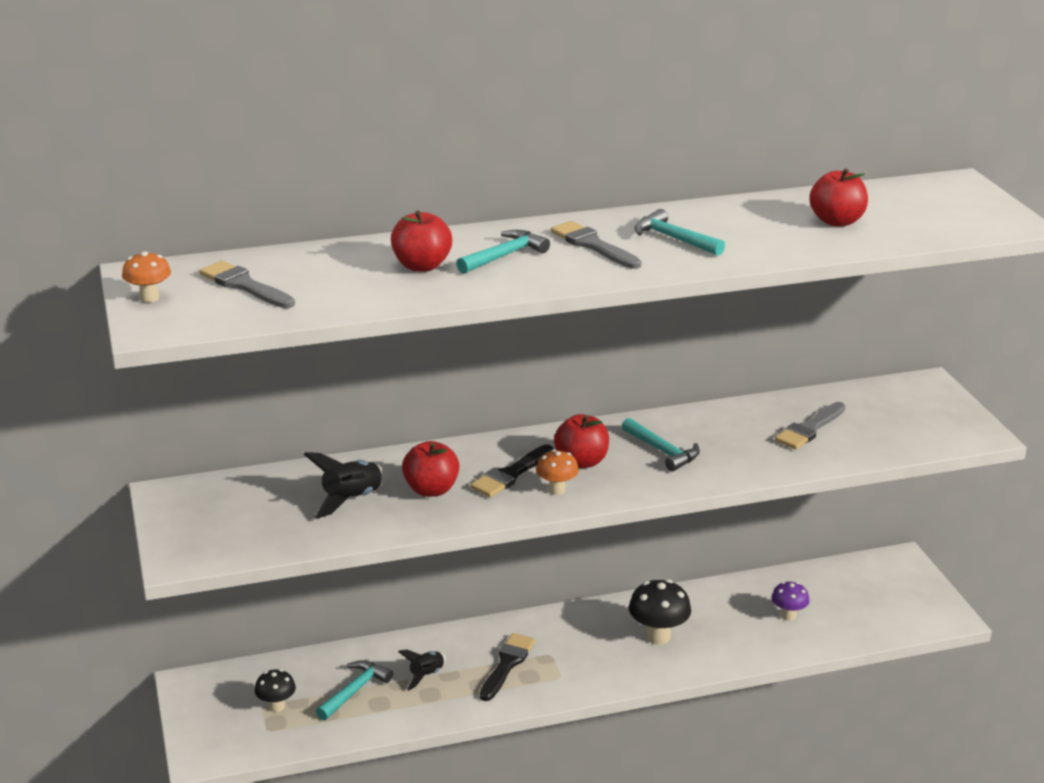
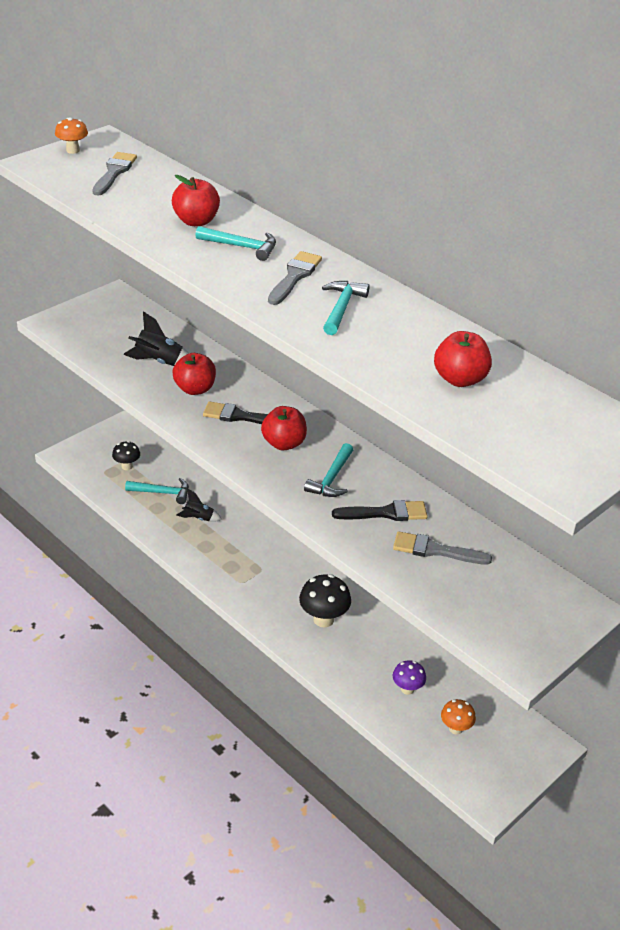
camera: 60 degrees right, 10 degrees up
(507, 664) = (236, 552): black brush -> black brush (385, 513)
(556, 490) = (236, 443): orange mushroom -> orange mushroom (455, 728)

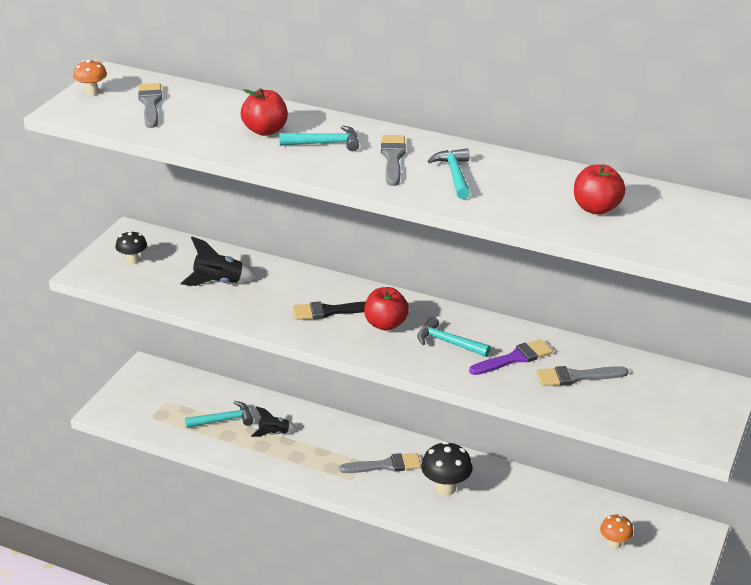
camera: 20 degrees left, 5 degrees down
(127, 466) = (172, 405): black mushroom -> black mushroom (132, 260)
(195, 389) = (270, 298): red apple -> none
(280, 579) = (385, 465): none -> grey brush
(331, 478) = (448, 342): turquoise hammer -> turquoise hammer turned 120 degrees clockwise
(385, 513) = (514, 358): black brush -> purple brush
(407, 689) = (554, 524): purple mushroom -> none

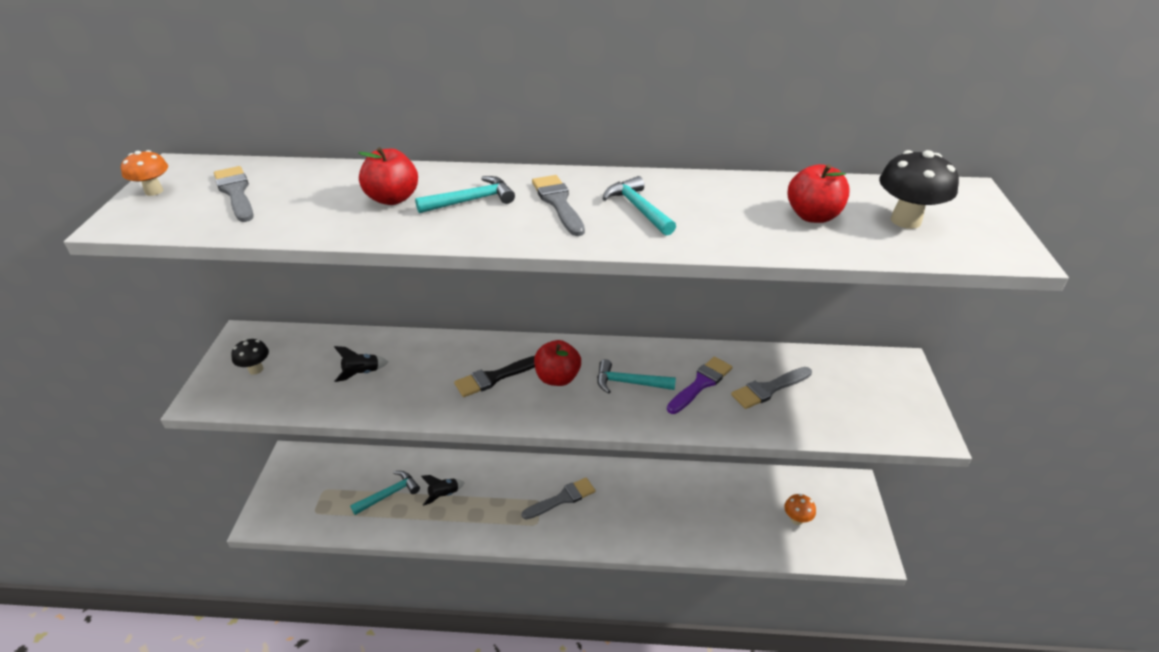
camera: 20 degrees left, 5 degrees up
(218, 282) = (361, 373): black rocket -> black rocket, size x0.67
(445, 488) = (626, 507): black mushroom -> black mushroom (905, 220)

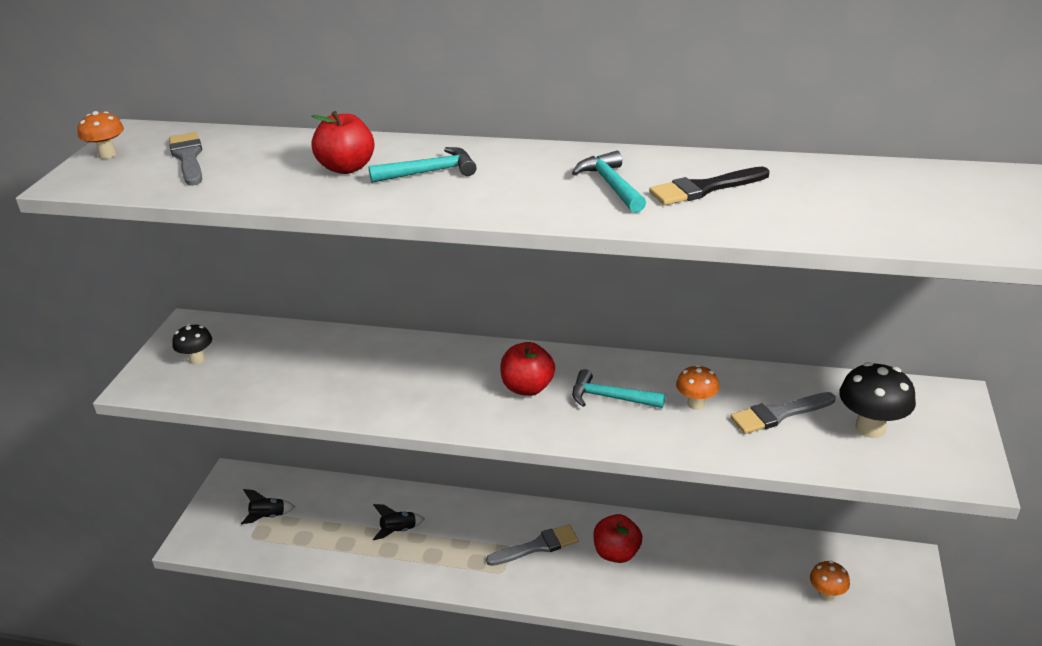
camera: 10 degrees right, 5 degrees down
(361, 373) = (309, 370): black rocket -> black rocket (268, 517)
(389, 494) = (336, 525): turquoise hammer -> none
(495, 377) = (456, 383): black brush -> black brush (704, 188)
(558, 203) = (523, 177): grey brush -> none
(700, 384) = (696, 404): purple brush -> orange mushroom
(813, 216) = (811, 199): red apple -> red apple (616, 553)
(905, 220) = (921, 207): black mushroom -> black mushroom (870, 428)

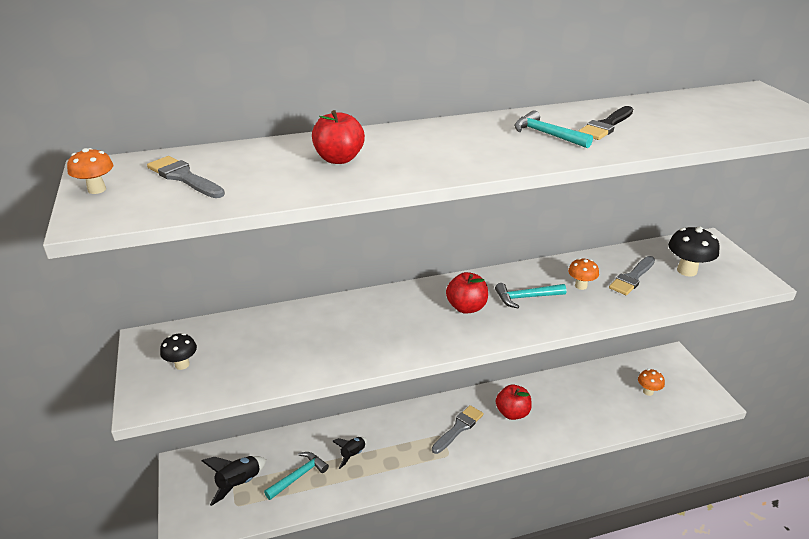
camera: 30 degrees left, 0 degrees up
(268, 517) = (239, 484): black rocket -> black rocket, size x1.50
(429, 172) = (409, 150): turquoise hammer -> turquoise hammer (298, 476)

